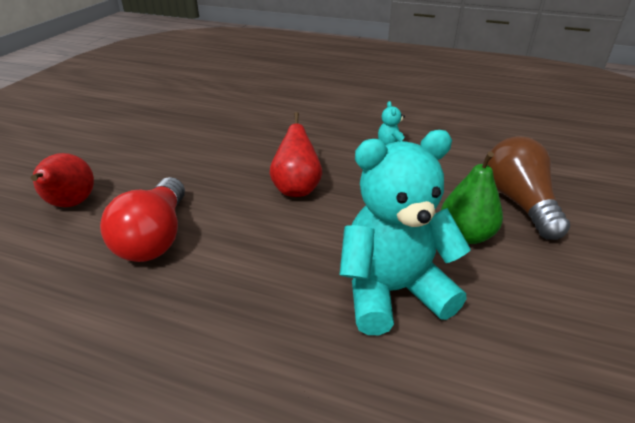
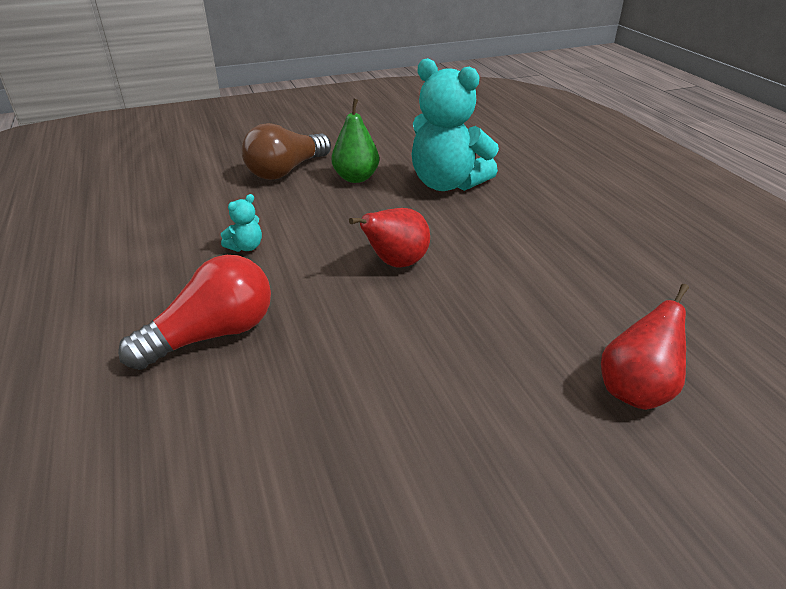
camera: 130 degrees left, 0 degrees up
(155, 237) = (564, 295): red light bulb -> red light bulb (213, 334)

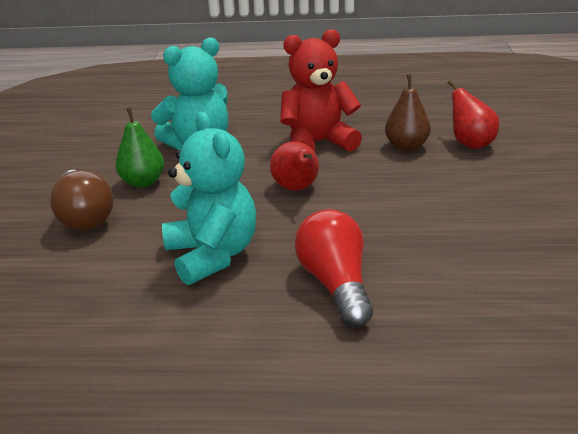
camera: 65 degrees left, 5 degrees down
(246, 247) = (212, 255): turquoise teddy bear -> turquoise teddy bear, size x2.49
(513, 252) = (318, 143): none -> red teddy bear
(567, 325) = (406, 146): none -> brown pear

